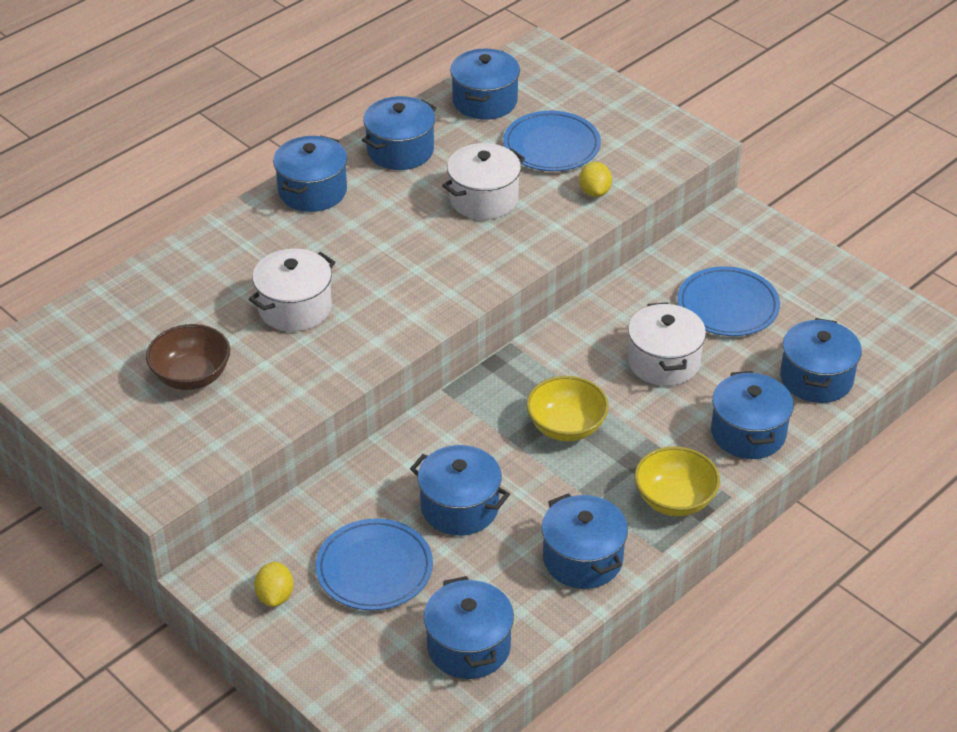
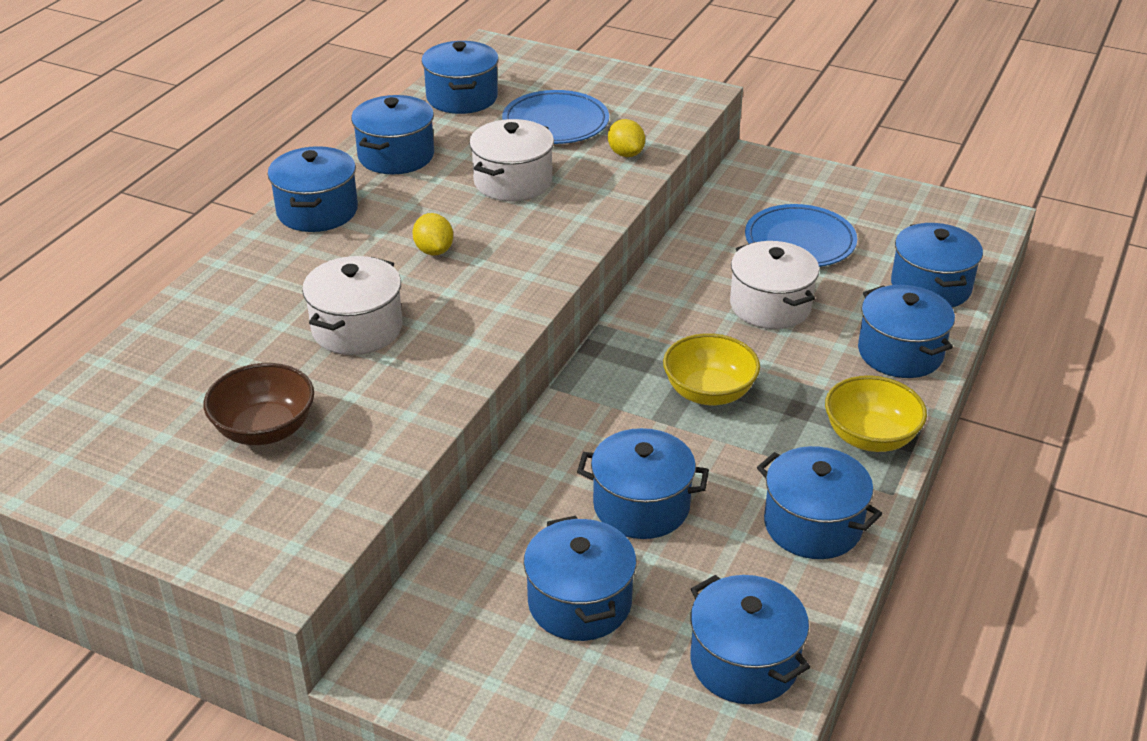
camera: 20 degrees left, 5 degrees down
(275, 596) = (473, 670): yellow lemon -> yellow lemon (434, 250)
(374, 568) = (579, 602): blue plate -> blue pot

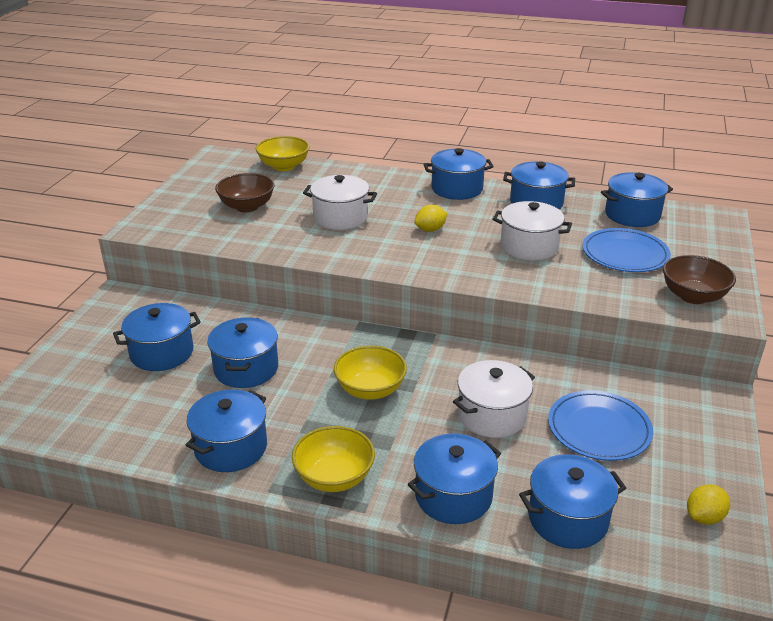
camera: 80 degrees right, 5 degrees down
(121, 378) = (284, 166): none -> yellow bowl
(626, 154) = (599, 288): yellow lemon -> yellow lemon (704, 517)
(657, 103) = (693, 296): none -> brown bowl
(744, 662) = (106, 421): blue pot -> none

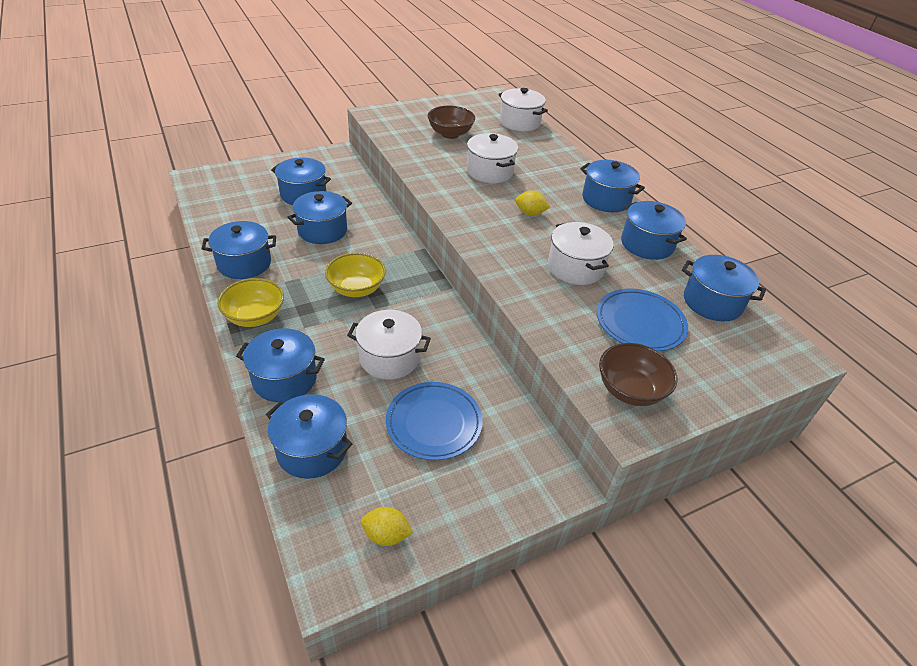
camera: 45 degrees right, 10 degrees up
(284, 166) = (519, 122): yellow bowl -> white pot

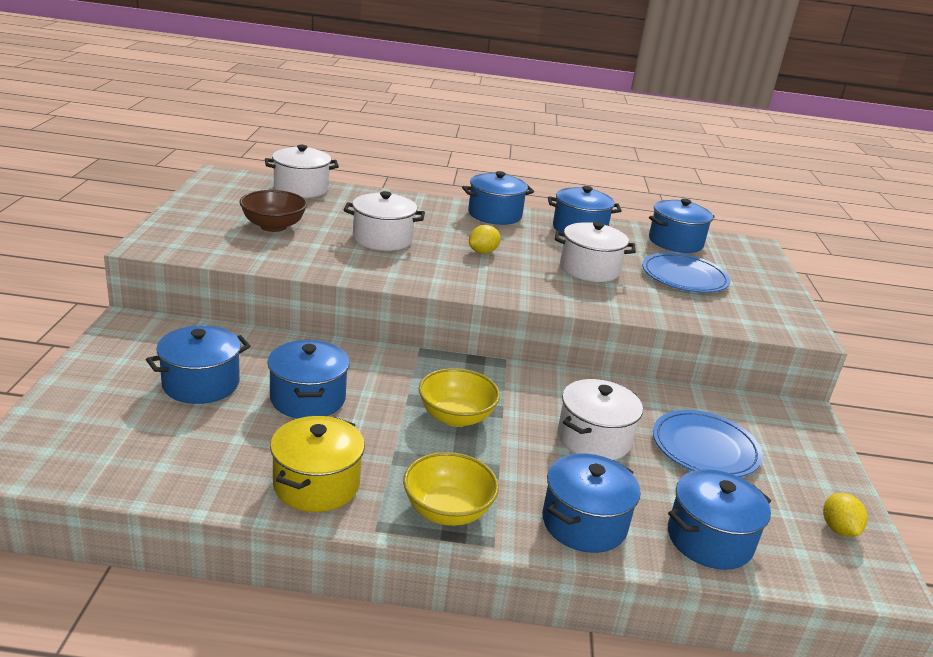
camera: 60 degrees left, 15 degrees down
(244, 263) = (316, 484): blue pot -> yellow pot
(386, 535) = (838, 529): yellow lemon -> yellow lemon turned 45 degrees counterclockwise
(630, 390) = (764, 315): brown bowl -> none

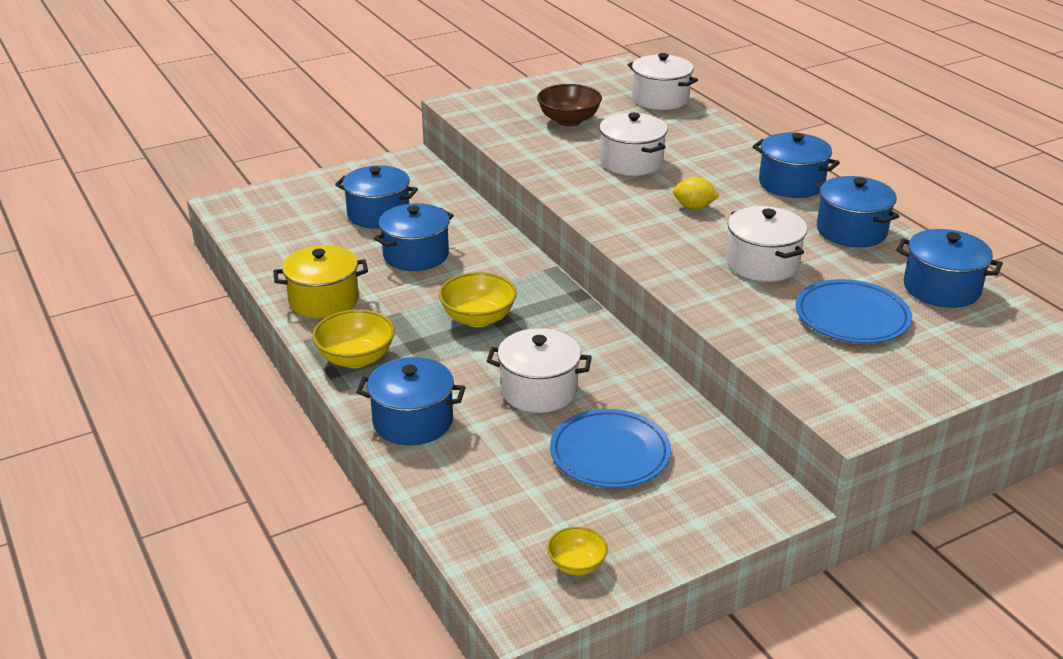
camera: 60 degrees right, 5 degrees up
(709, 539) = (467, 490): blue pot -> none
(838, 529) = (577, 565): yellow lemon -> yellow bowl

